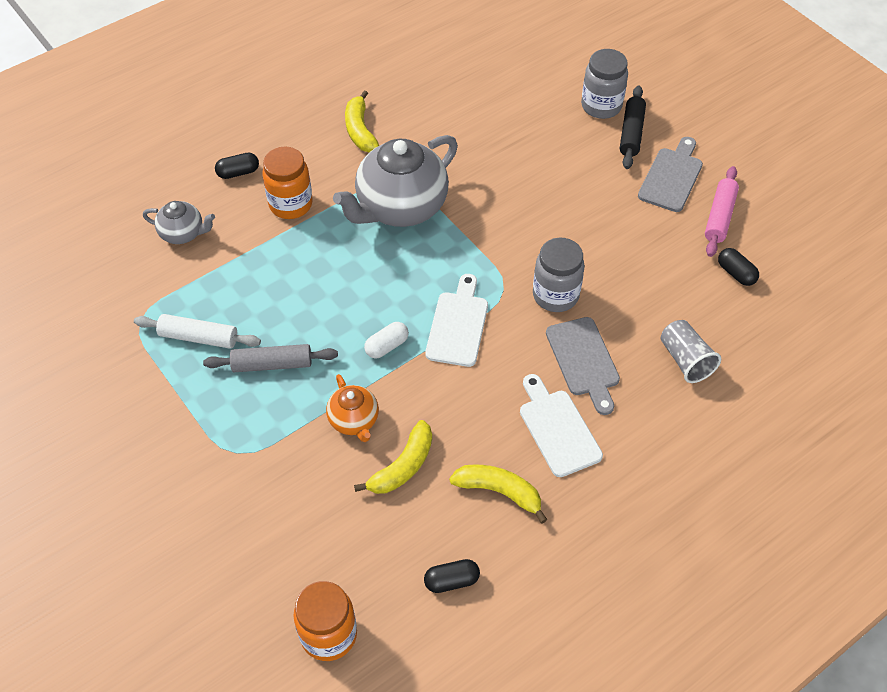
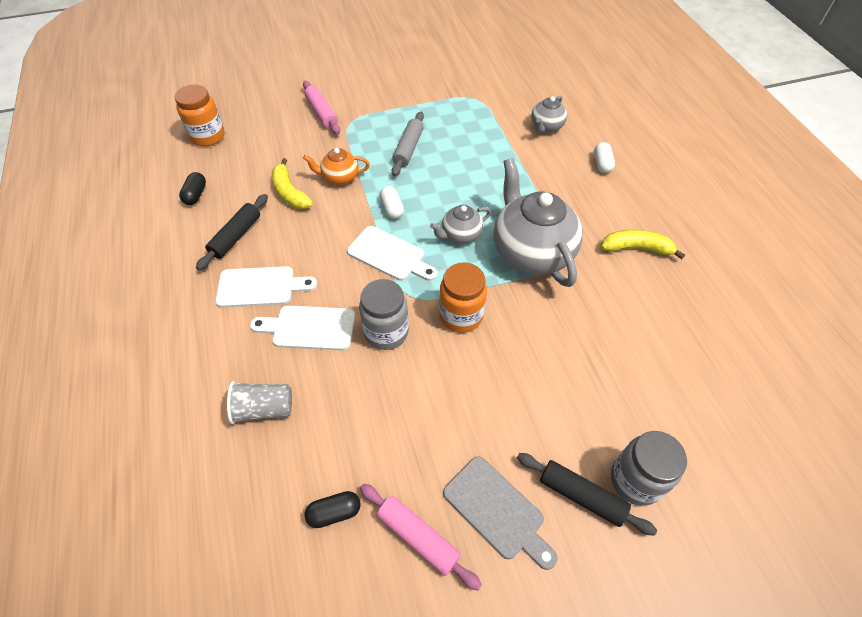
camera: 110 degrees right, 0 degrees up
(199, 337) = (448, 120): white rolling pin -> none
(225, 499) = (322, 113): none -> pink rolling pin
(238, 172) = (602, 164): black capsule -> white capsule
(291, 204) = (557, 186): orange jar -> orange jar (461, 316)
(401, 271) = (460, 235): none -> grey teapot
(499, 492) = (236, 236): yellow banana -> black rolling pin
(584, 360) = (309, 328): grey cutting board -> white cutting board

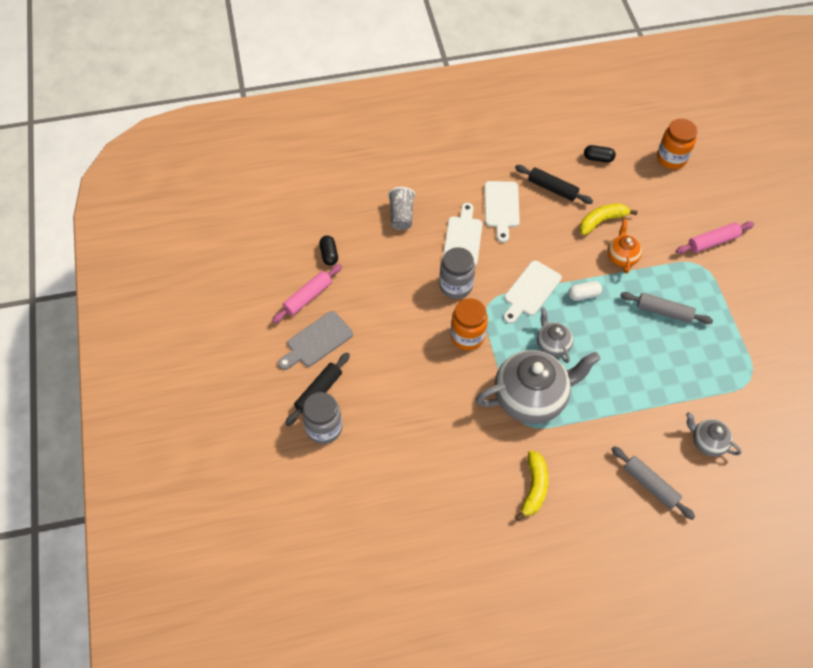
camera: 95 degrees right, 5 degrees up
(602, 164) = (650, 485): white capsule -> grey rolling pin

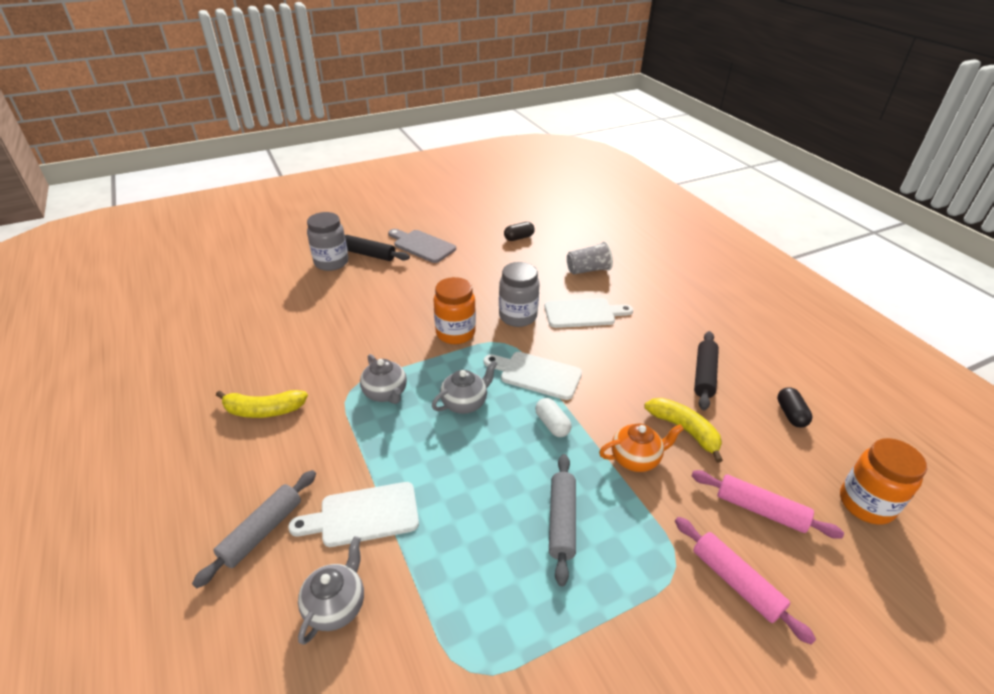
camera: 75 degrees right, 20 degrees down
(308, 297) = (467, 234): pink rolling pin -> pink rolling pin (760, 510)
(501, 207) = (645, 336): white cutting board -> white cutting board (363, 515)
(531, 397) = (386, 393): grey teapot -> grey teapot, size x0.50

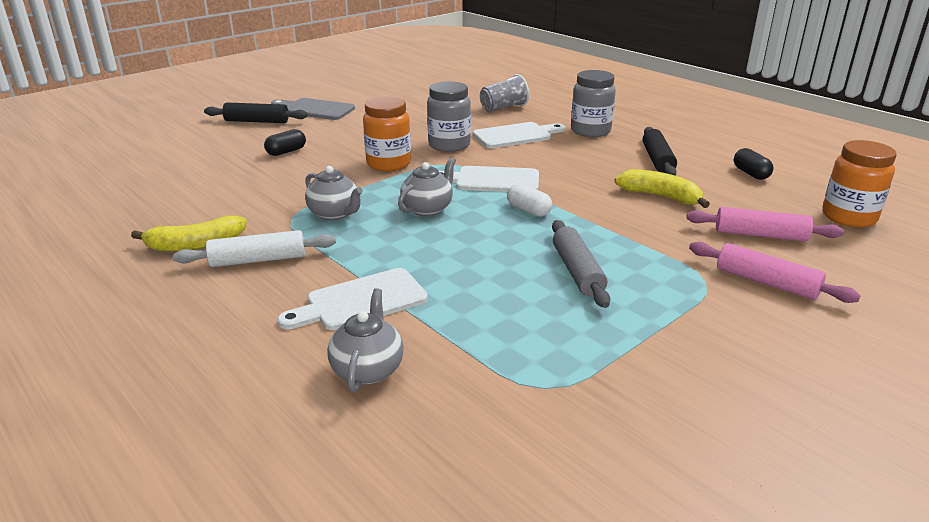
camera: 15 degrees left, 10 degrees down
(262, 531) = (246, 332): grey rolling pin -> none
(304, 441) = (258, 260): none -> white rolling pin
(331, 262) = (215, 131): grey jar -> grey jar (590, 131)
(518, 238) = (418, 94): black capsule -> black capsule (286, 152)
(636, 459) = (625, 220): orange teapot -> none

